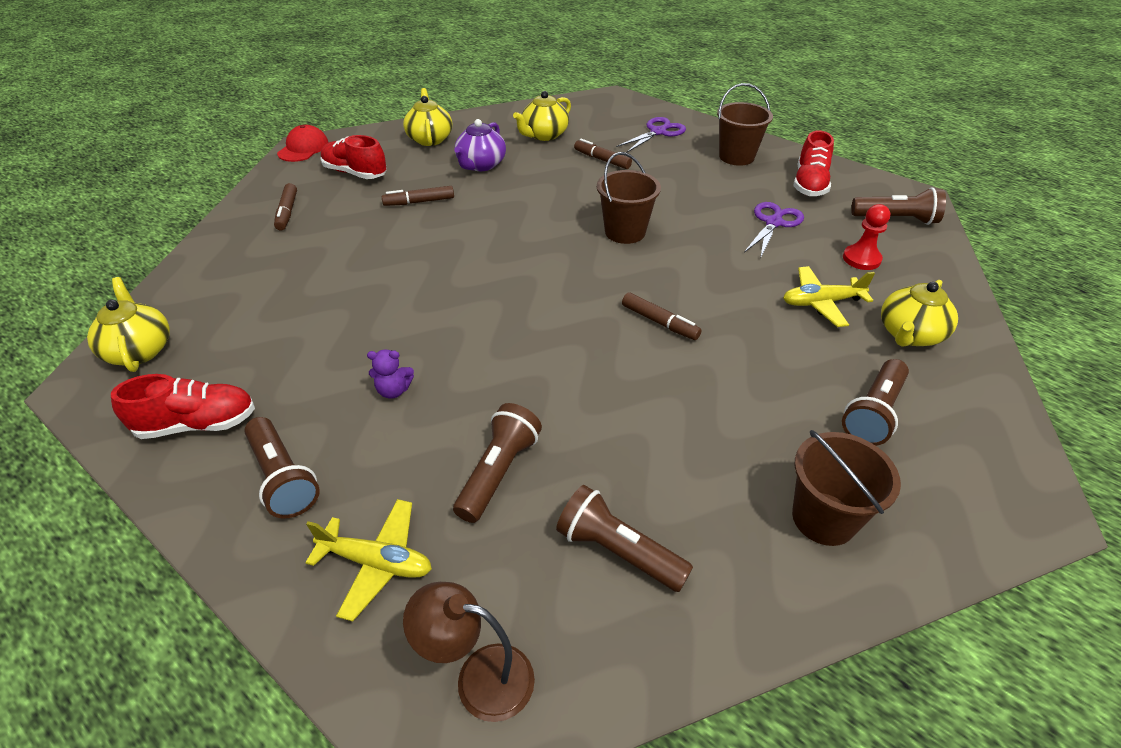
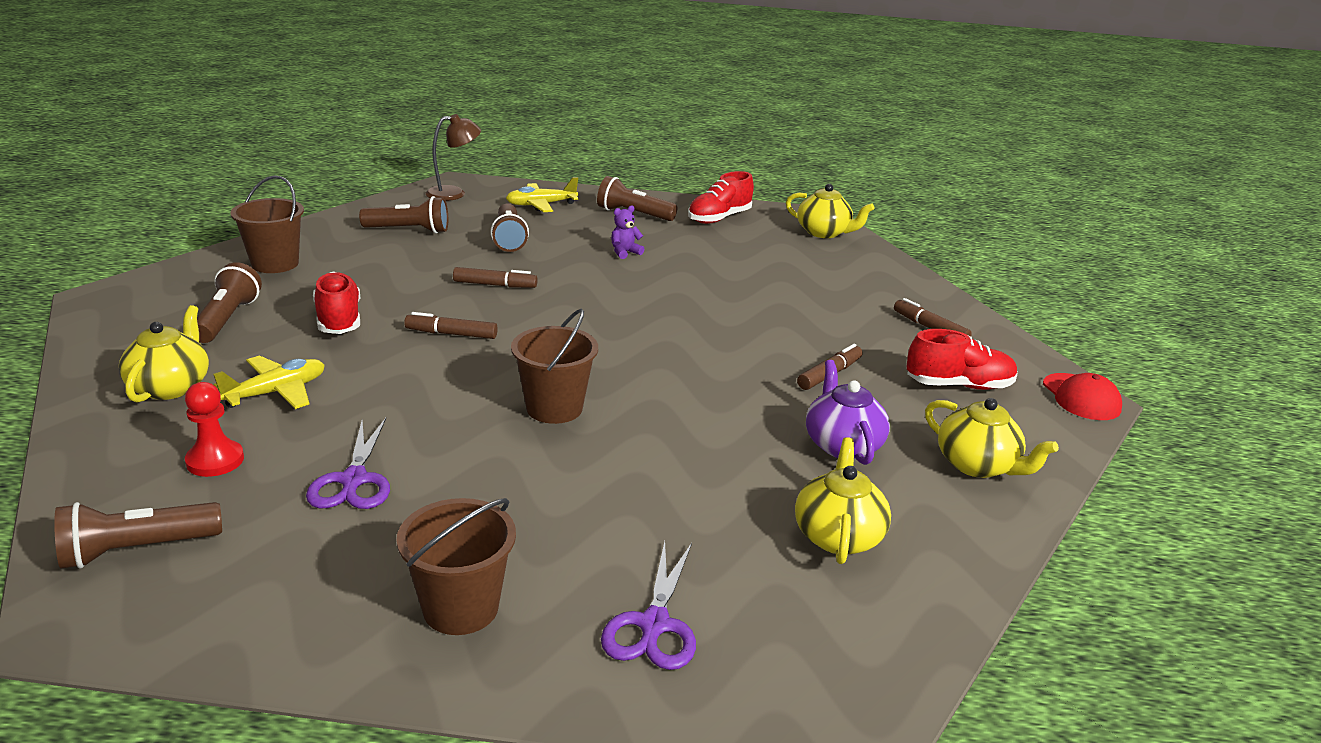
camera: 145 degrees right, 15 degrees down
(602, 160) = (690, 514): brown marker -> brown marker (495, 285)
(809, 184) = (299, 582): red shoe -> red shoe (339, 320)

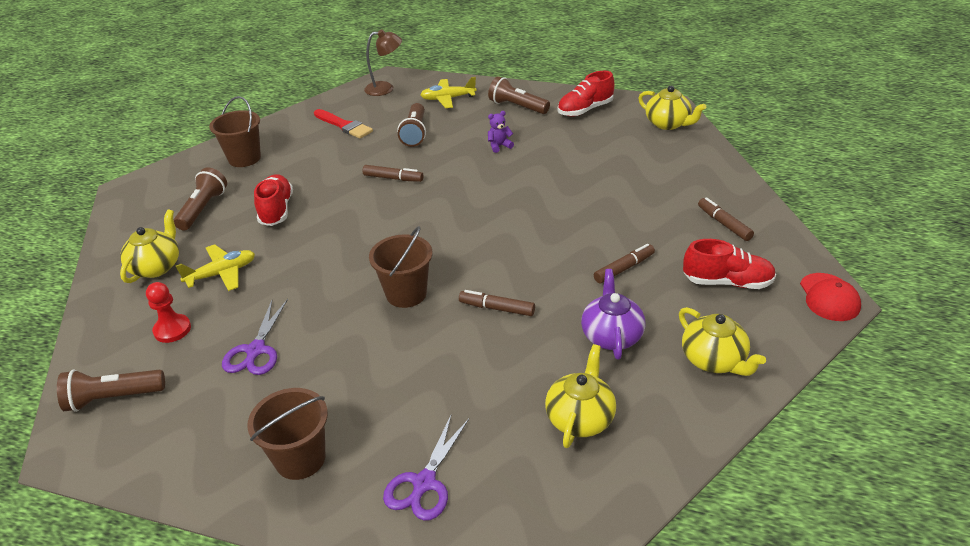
camera: 15 degrees right, 10 degrees up
(409, 230) = (344, 125): brown flashlight -> red brush
(451, 334) = (350, 224): brown marker -> brown marker (496, 308)

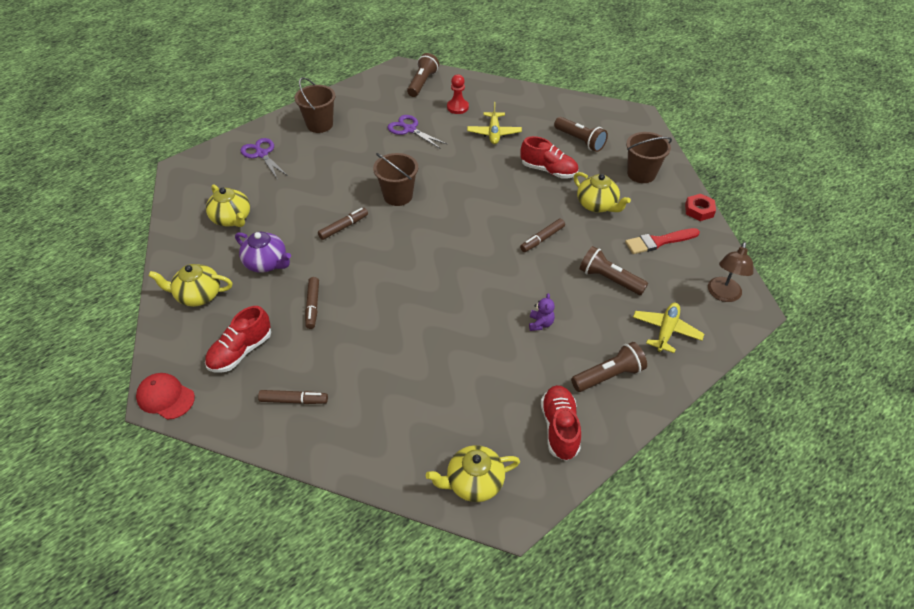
camera: 120 degrees right, 10 degrees up
(156, 267) = (526, 112): yellow teapot -> yellow teapot (597, 205)
(283, 119) = (699, 210): none -> red nut

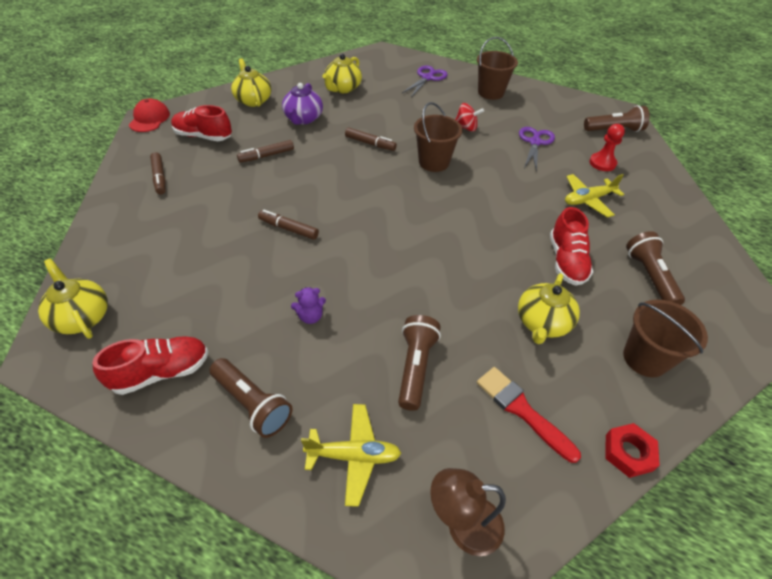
camera: 65 degrees right, 0 degrees up
(362, 159) = (466, 128): none -> red spinning top
(542, 239) = (445, 284): brown marker -> brown marker (288, 229)
(580, 141) = (649, 277): brown flashlight -> brown flashlight turned 150 degrees clockwise

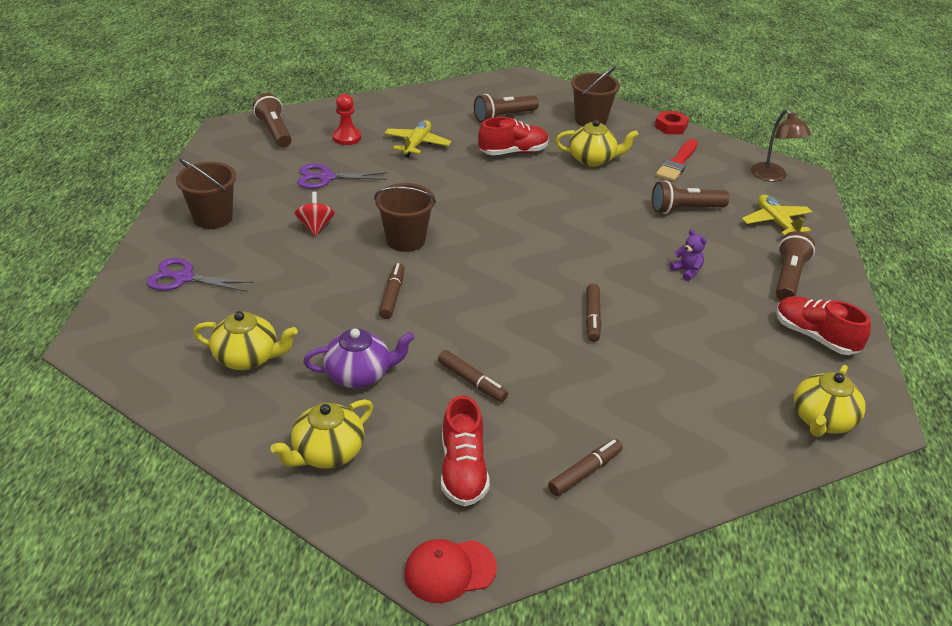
camera: 110 degrees left, 10 degrees down
(588, 200) = (417, 144): yellow plane -> yellow plane turned 120 degrees counterclockwise

